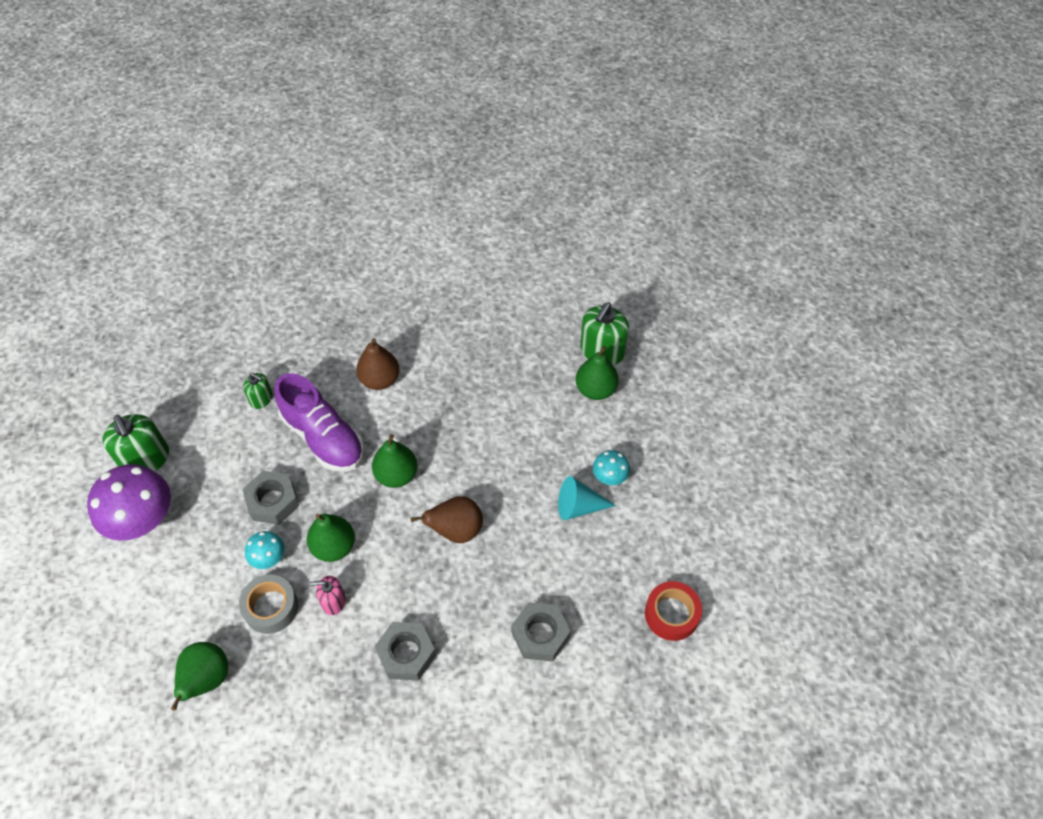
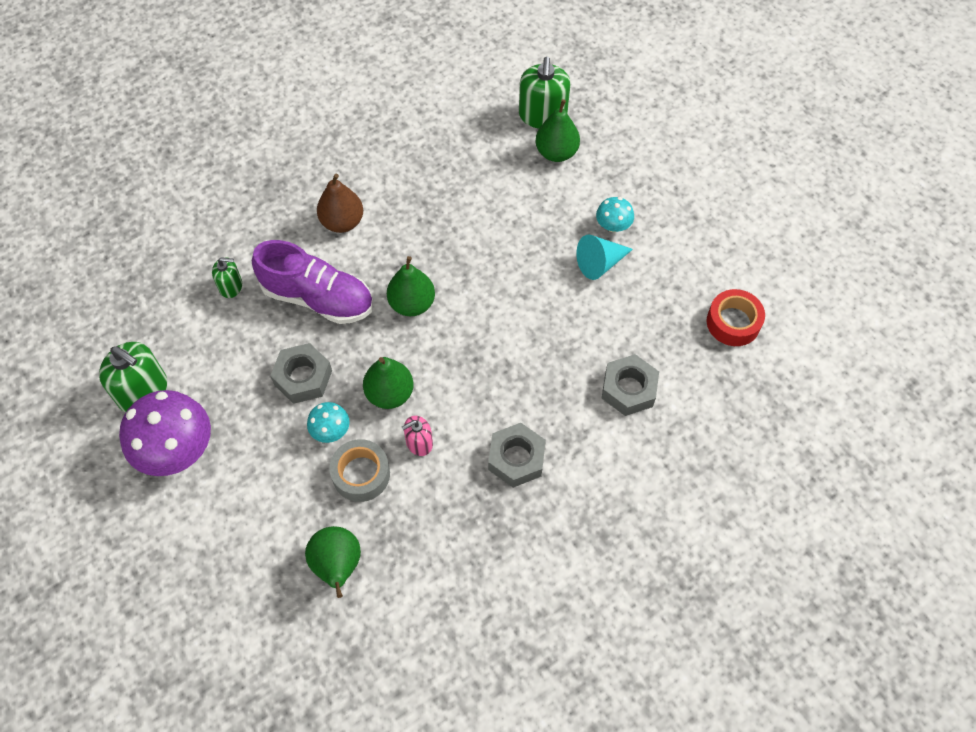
camera: 25 degrees left, 5 degrees up
(456, 530) = (499, 330): brown pear -> none

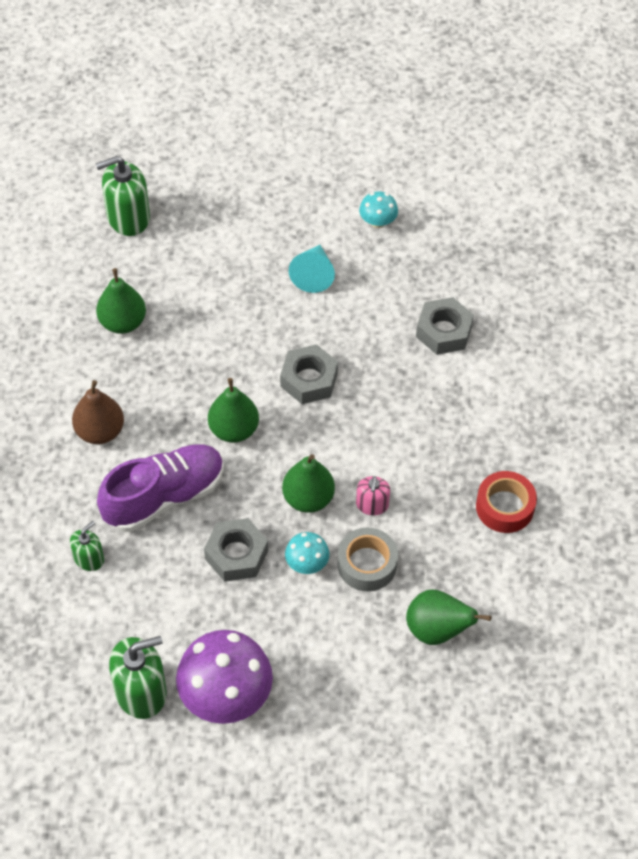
camera: 55 degrees left, 5 degrees down
(516, 459) = (442, 445): grey nut -> grey nut (309, 379)
(542, 115) = (128, 217): green soap dispenser -> green soap dispenser turned 120 degrees clockwise
(556, 152) = (176, 233): green pear -> green pear (123, 322)
(613, 225) = (285, 242): turquoise mushroom -> turquoise mushroom (377, 221)
(733, 322) = (443, 226): red tape -> red tape (504, 507)

